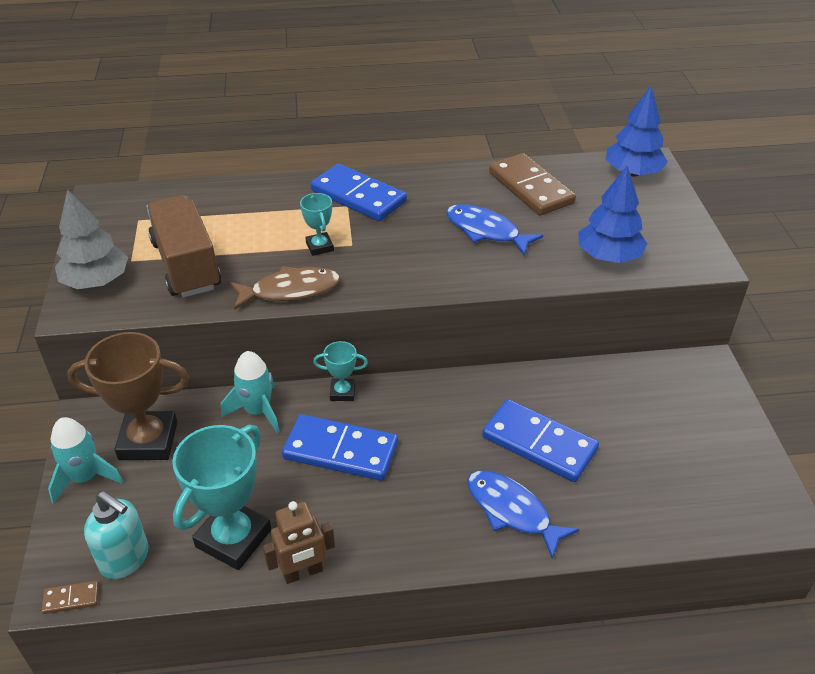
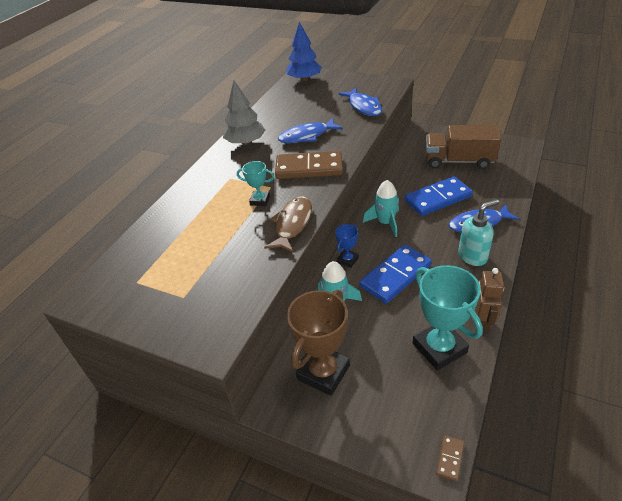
camera: 55 degrees left, 0 degrees up
(85, 477) = (336, 422): turquoise rocket -> turquoise rocket (385, 223)
(96, 281) = (190, 324): grey tree -> grey tree (246, 142)
(125, 559) = (428, 414): turquoise soap dispenser -> turquoise soap dispenser (473, 256)
(186, 265) = (218, 267): brown truck -> brown truck (459, 161)
(342, 392) = (347, 260): turquoise trophy -> blue trophy
(358, 196) = (225, 171): blue domino -> none
(531, 188) = (284, 111): brown domino -> brown domino (309, 168)
(609, 256) = (363, 107): blue tree -> blue fish

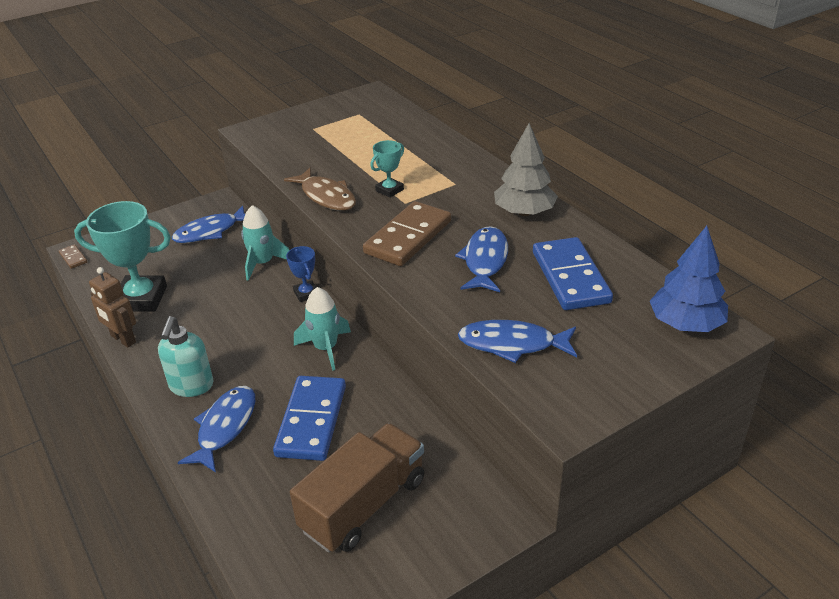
camera: 120 degrees right, 5 degrees down
(323, 372) = (210, 232): brown trophy -> blue fish
(395, 275) = (244, 315): blue domino -> blue domino (570, 277)

